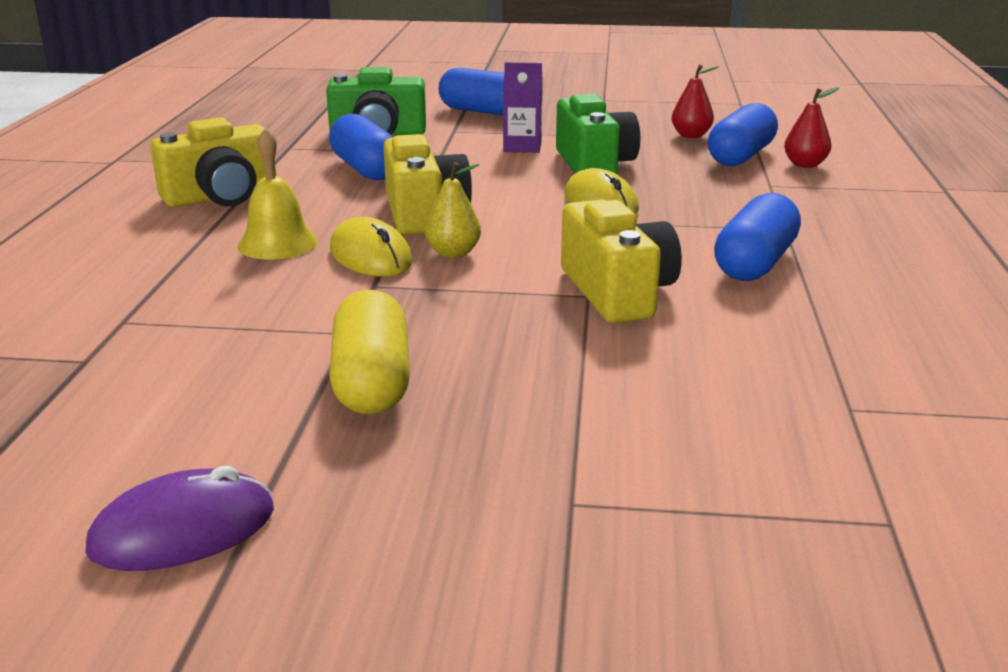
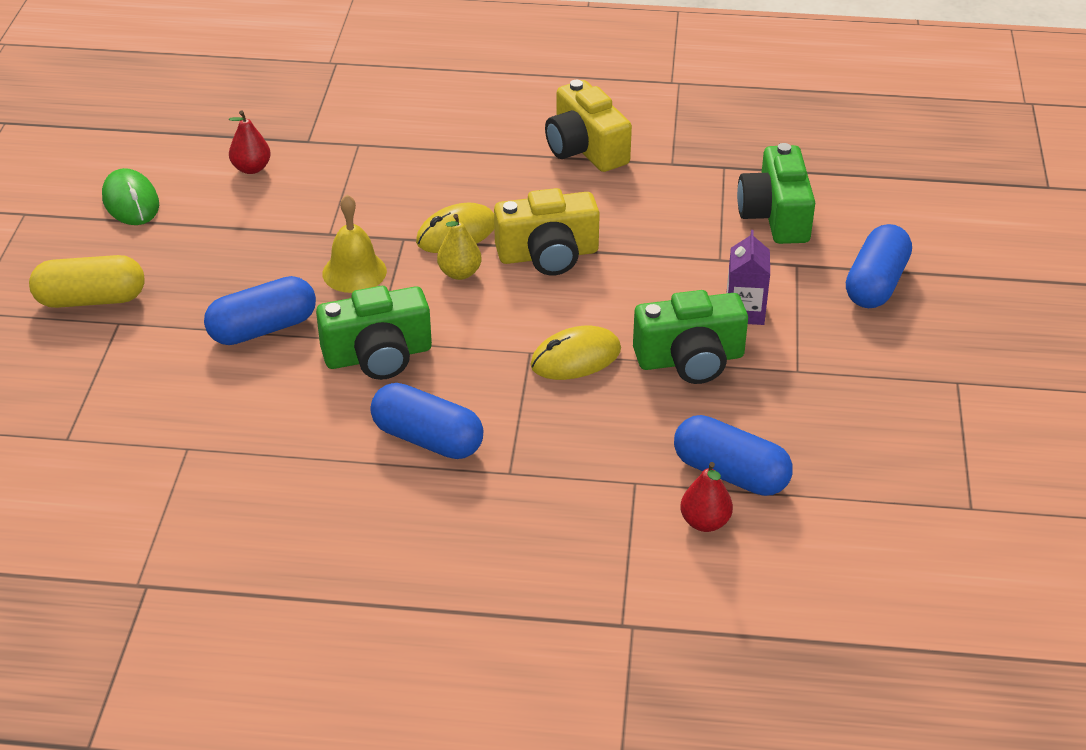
camera: 90 degrees right, 15 degrees up
(183, 530) = (131, 201): purple mouse -> green mouse
(277, 243) = (483, 188): yellow bell -> yellow bell (354, 272)
(365, 169) = (662, 216): blue capsule -> blue capsule (263, 328)
(371, 382) = (261, 247): yellow capsule -> yellow capsule (91, 299)
(617, 292) = (378, 355): yellow camera -> green camera
(691, 135) = (807, 442): red pear -> red pear (251, 168)

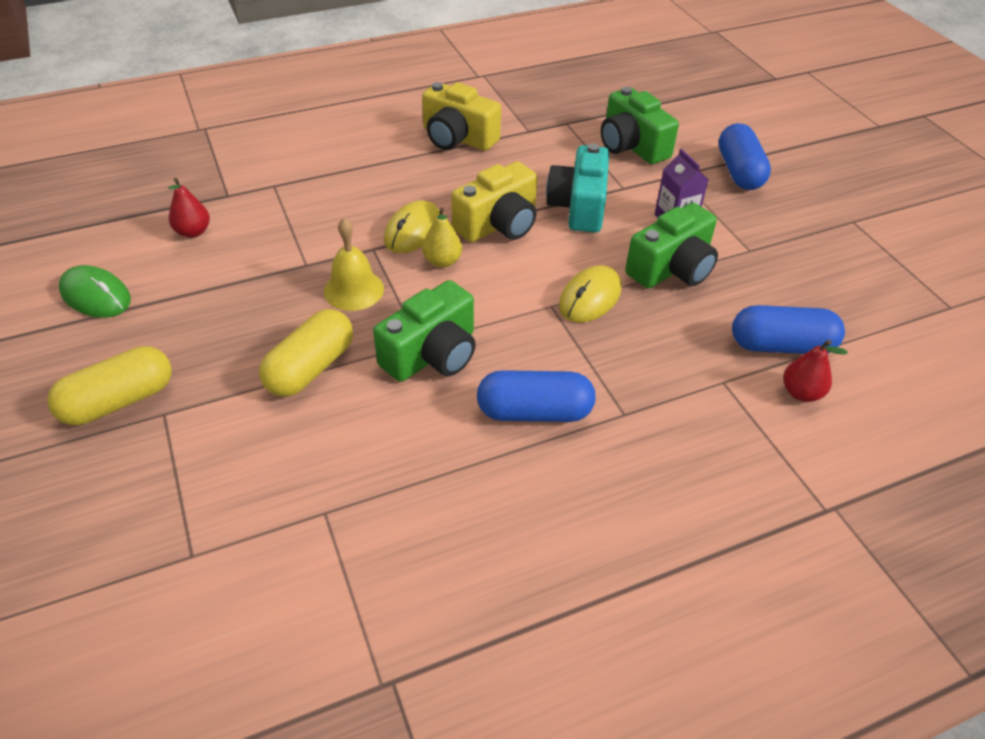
camera: 30 degrees left, 5 degrees up
(263, 328) = (310, 368): blue capsule -> yellow capsule
(650, 263) = (579, 206): none -> turquoise camera

